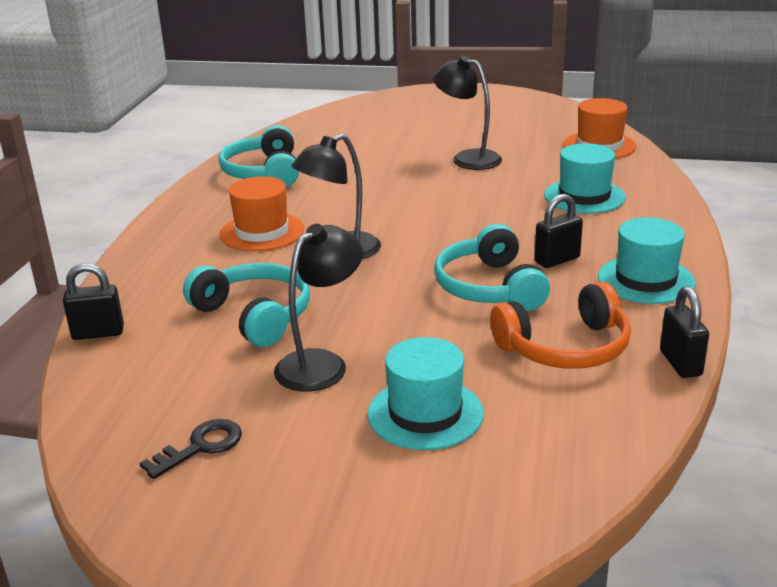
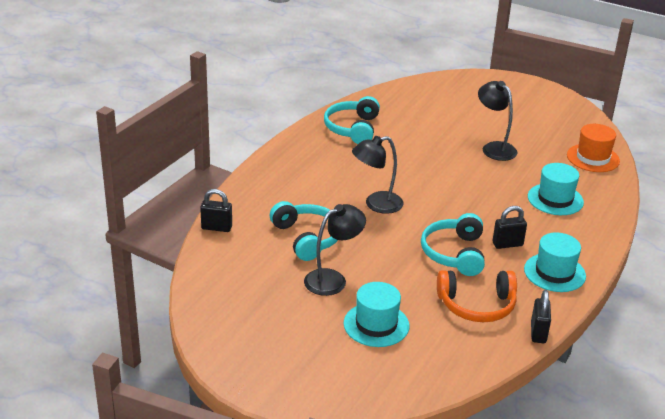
camera: 15 degrees right, 5 degrees up
(200, 447) = (250, 312): black key -> none
(262, 232) = (333, 178): orange hat -> none

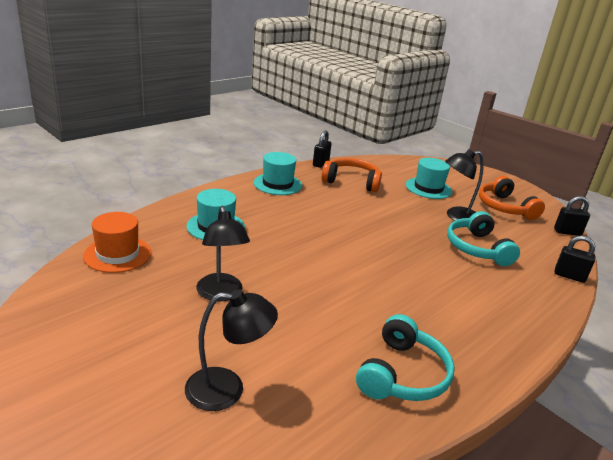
camera: 165 degrees left, 5 degrees down
(271, 315) = (504, 207): none -> orange headphones
(376, 204) = (402, 262): black lamp -> black lamp (227, 389)
(454, 253) = (348, 210): turquoise headphones -> none
(507, 244) = (297, 206): black padlock -> black padlock (567, 232)

